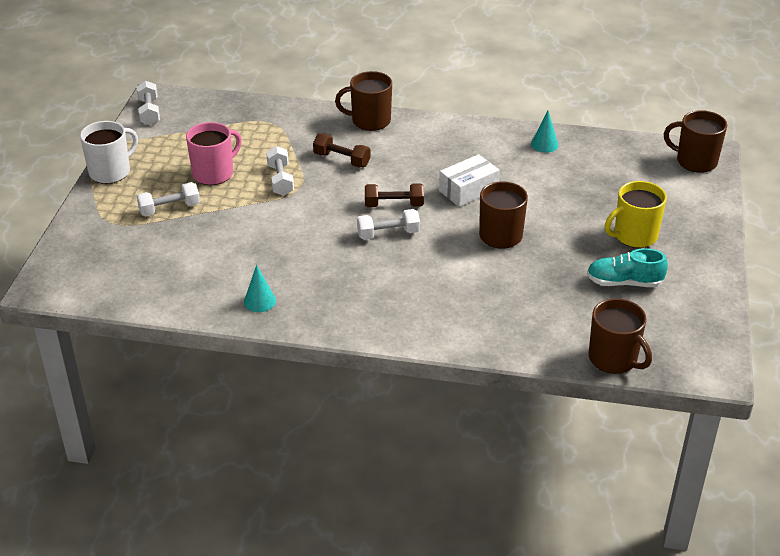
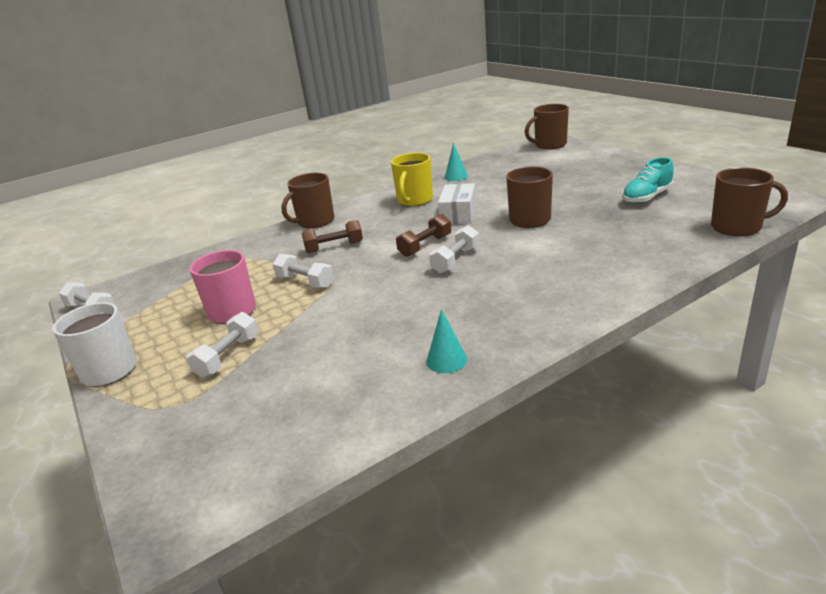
camera: 40 degrees left, 10 degrees down
(634, 236) = (598, 180): yellow mug -> yellow mug (414, 200)

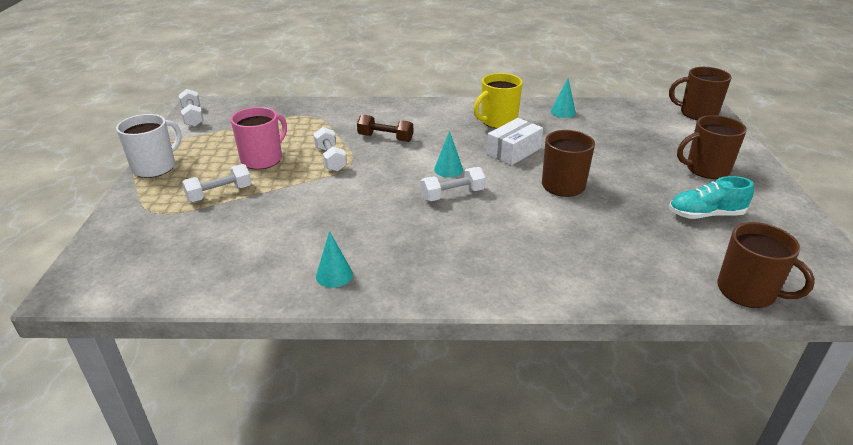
camera: 30 degrees right, 5 degrees up
(315, 221) = (401, 108): brown mug -> brown mug (706, 169)
(425, 246) = (448, 169): brown dumbbell -> turquoise cone

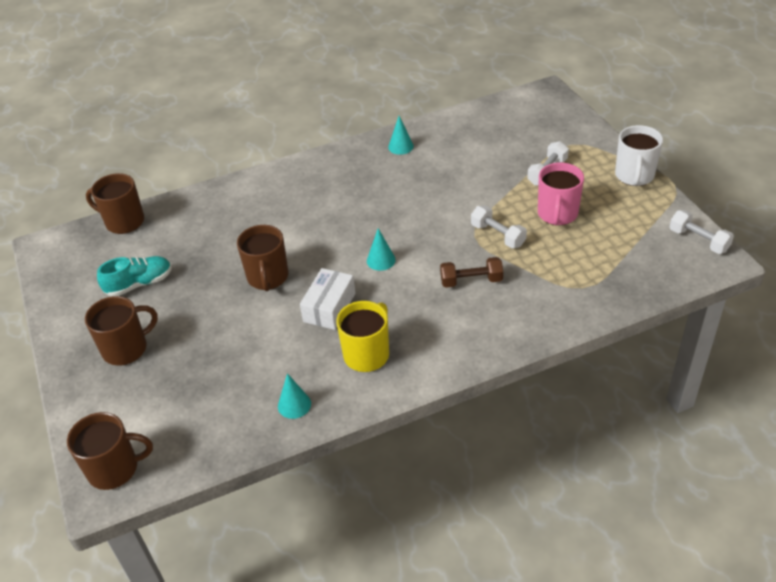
camera: 160 degrees right, 10 degrees up
(452, 195) = (361, 233): white dumbbell -> none

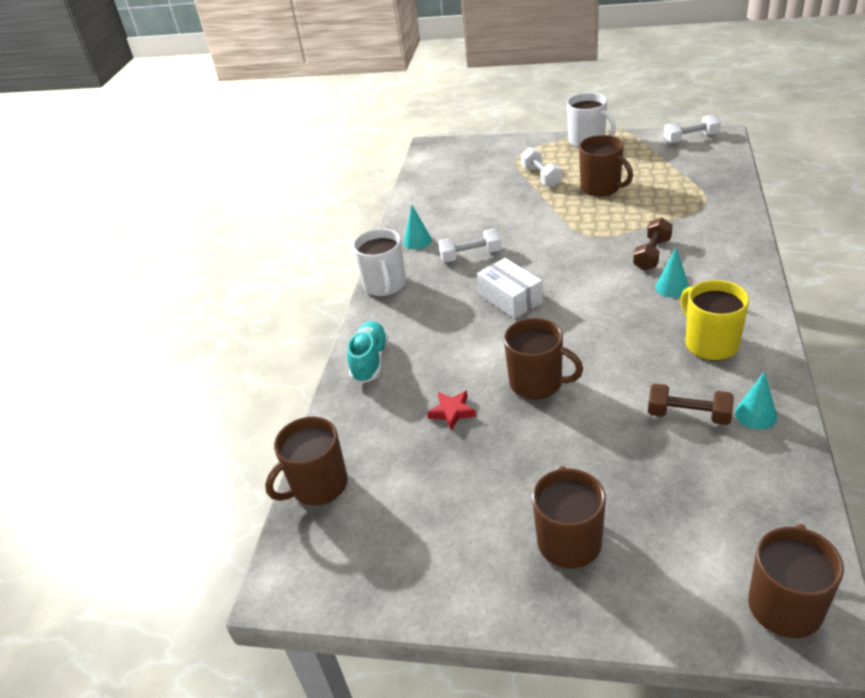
camera: 55 degrees left, 5 degrees down
(139, 284) = (455, 498): turquoise shoe -> turquoise shoe (370, 361)
(217, 249) = (452, 412): none -> red star
(274, 367) = (688, 415): none -> brown dumbbell
(329, 307) = (622, 350): white box -> white box (510, 298)
(334, 157) = (385, 285): none -> white mug
(381, 260) = (577, 298): turquoise cone -> turquoise cone (672, 287)
(498, 235) = (602, 223): white dumbbell -> white dumbbell (470, 255)
(557, 214) = (602, 187): pink mug -> brown mug

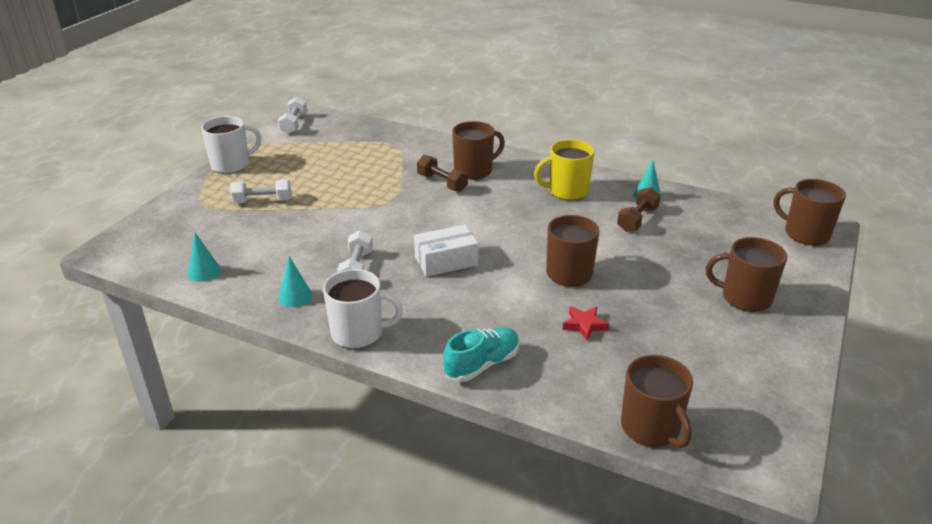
camera: 80 degrees left, 5 degrees down
(370, 361) = (482, 364): turquoise shoe -> turquoise shoe turned 120 degrees clockwise
(602, 187) = (320, 178): brown mug -> brown mug (474, 170)
(672, 287) = (491, 187): turquoise cone -> turquoise cone (204, 272)

